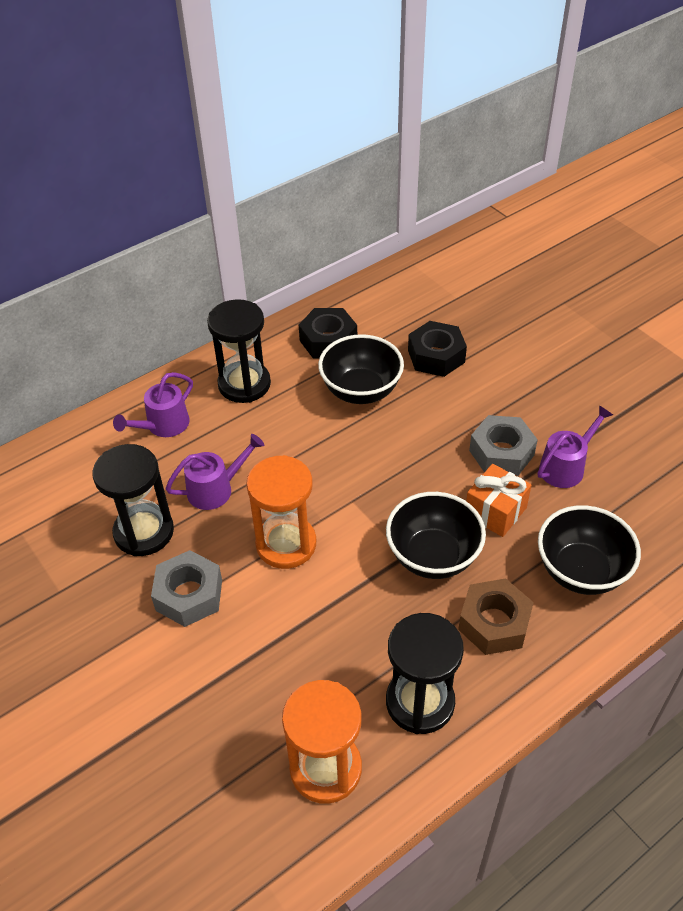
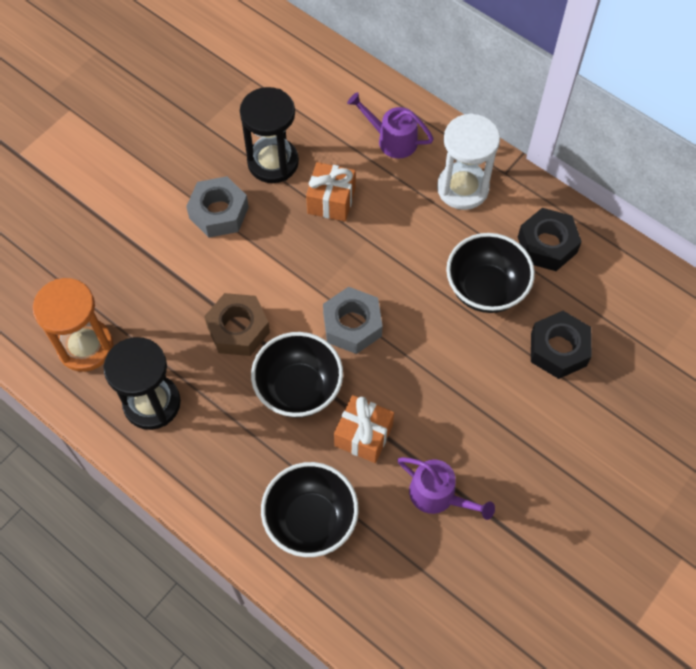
camera: 75 degrees right, 15 degrees up
(216, 489) = (331, 201): purple watering can -> orange gift
(244, 384) = (462, 188): black hourglass -> white hourglass
(286, 544) = (285, 269): orange hourglass -> none
(494, 623) = (238, 450): brown nut -> brown nut (238, 329)
(501, 453) = (440, 431): grey nut -> grey nut (352, 325)

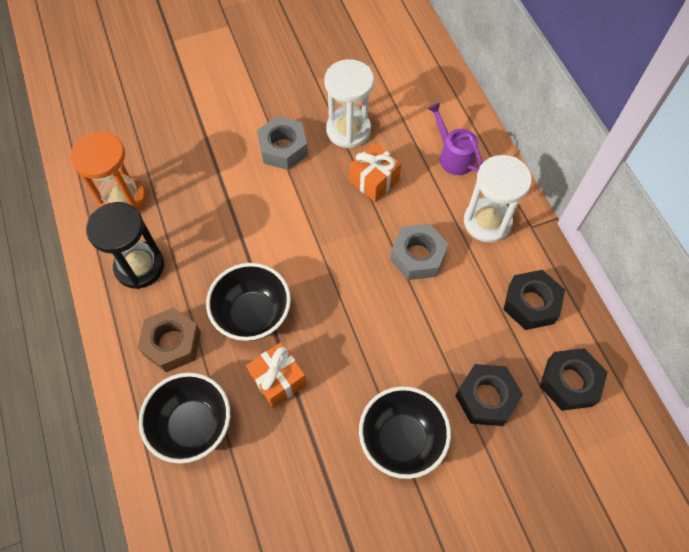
camera: 30 degrees right, 0 degrees up
(238, 329) = (239, 244): brown nut -> brown nut (172, 343)
(273, 162) = (348, 130): black hourglass -> white hourglass
(352, 325) = (327, 286): grey nut -> grey nut (417, 256)
(438, 496) = (306, 465): purple watering can -> none
(485, 289) = (454, 314): black bowl -> black bowl (401, 439)
(620, 297) = (569, 382): none -> black nut

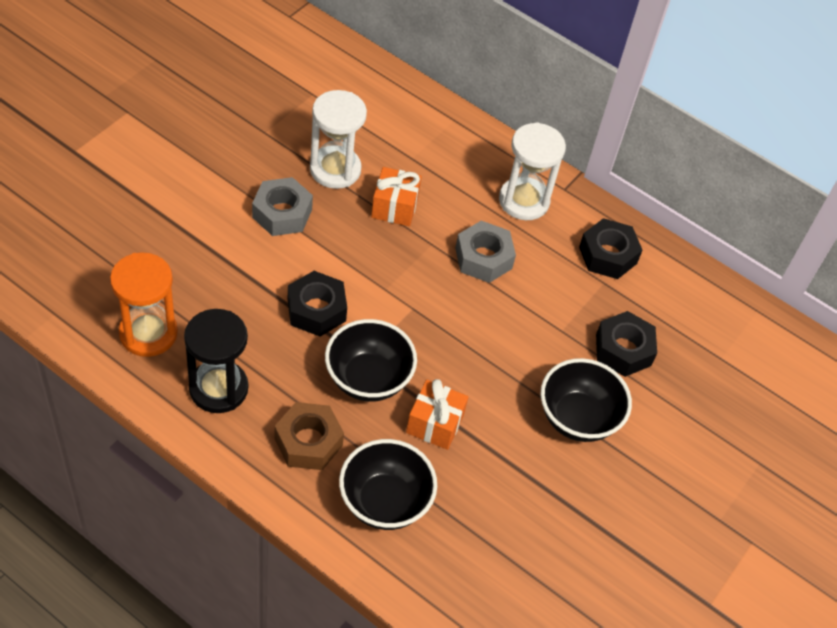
camera: 40 degrees left, 10 degrees down
(453, 156) = (452, 154): purple watering can -> none
(569, 382) = (680, 305): black nut -> black nut (316, 310)

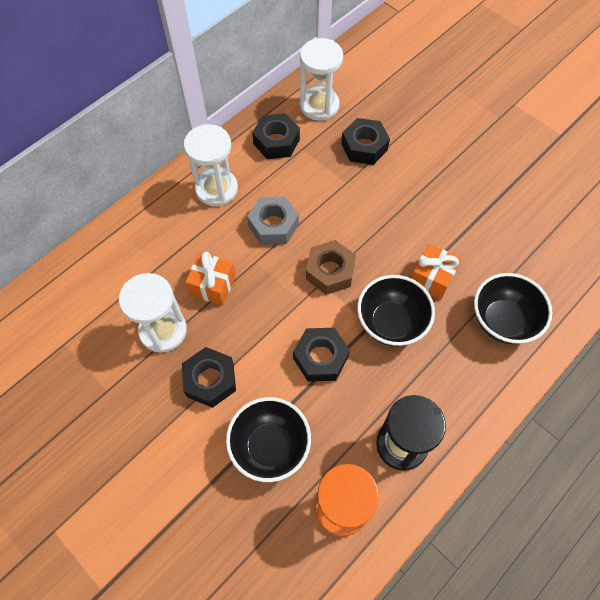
camera: 75 degrees left, 10 degrees up
(282, 213) = (210, 380): grey nut -> black nut
(308, 442) = (452, 373): brown nut -> brown nut (330, 271)
(577, 418) = (424, 184): black bowl -> black bowl (270, 446)
(678, 298) = (319, 105): none -> white hourglass

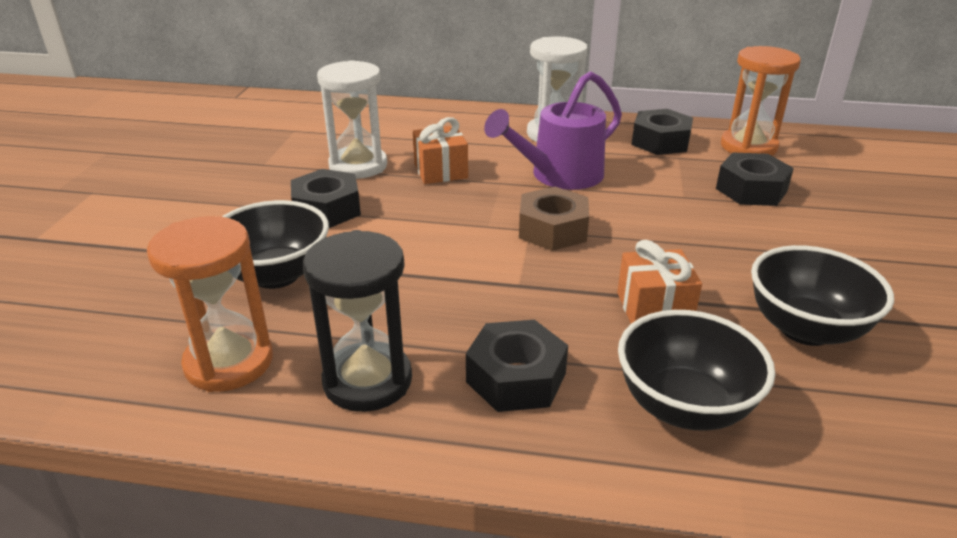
camera: 55 degrees right, 30 degrees down
(273, 225) = (559, 176): grey nut -> purple watering can
(319, 105) = (748, 147): white hourglass -> orange hourglass
(320, 358) = (429, 266): black nut -> black nut (516, 378)
(391, 323) = (542, 300): black bowl -> black bowl (805, 329)

